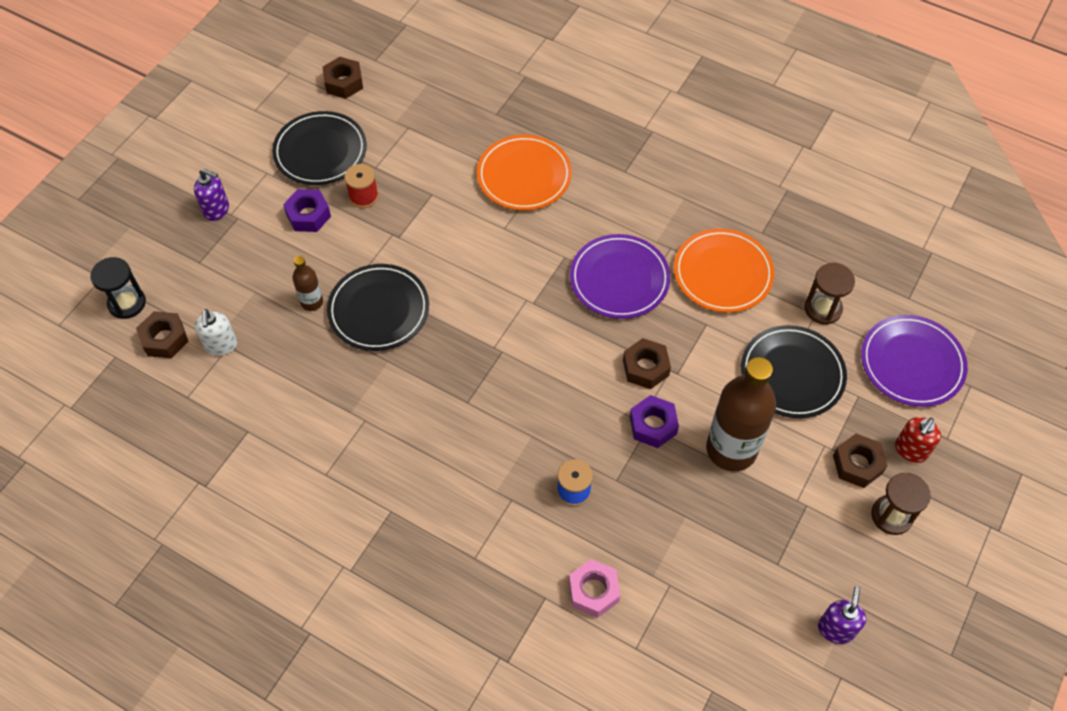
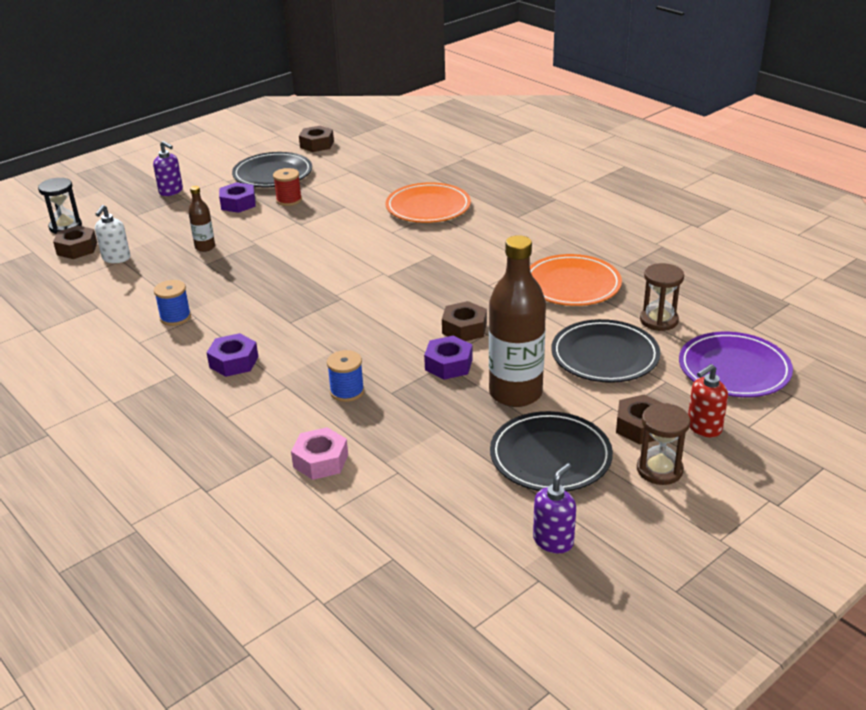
camera: 20 degrees right, 25 degrees down
(343, 426) = (175, 317): none -> blue spool
(379, 310) = (255, 259): black plate -> black plate (550, 456)
(440, 478) = (234, 362): none -> purple nut
(619, 279) = (473, 274): purple plate -> none

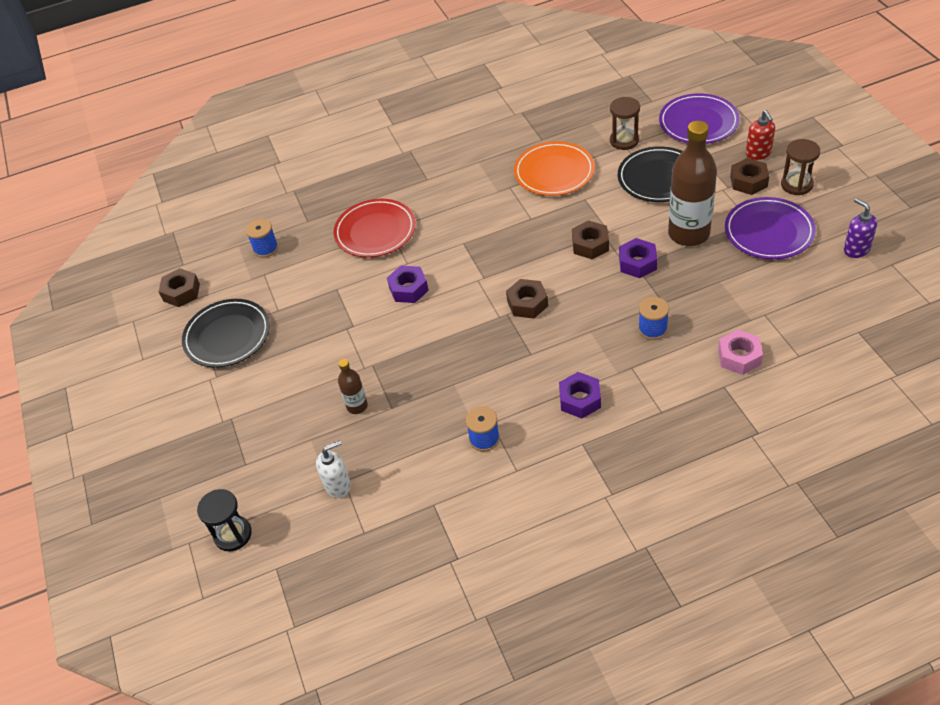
camera: 65 degrees left, 15 degrees up
(77, 248) = (294, 523): brown nut -> brown nut (527, 303)
(116, 258) = (338, 485): white soap dispenser -> white soap dispenser turned 60 degrees counterclockwise
(171, 191) = (208, 428): purple soap dispenser -> none
(238, 203) = (277, 371): purple nut -> purple nut (408, 289)
(289, 200) = (296, 329): red spool -> none
(382, 164) = (266, 248): none -> blue spool
(428, 207) = (375, 231): orange plate -> red plate
(550, 456) = (769, 232): black plate -> purple plate

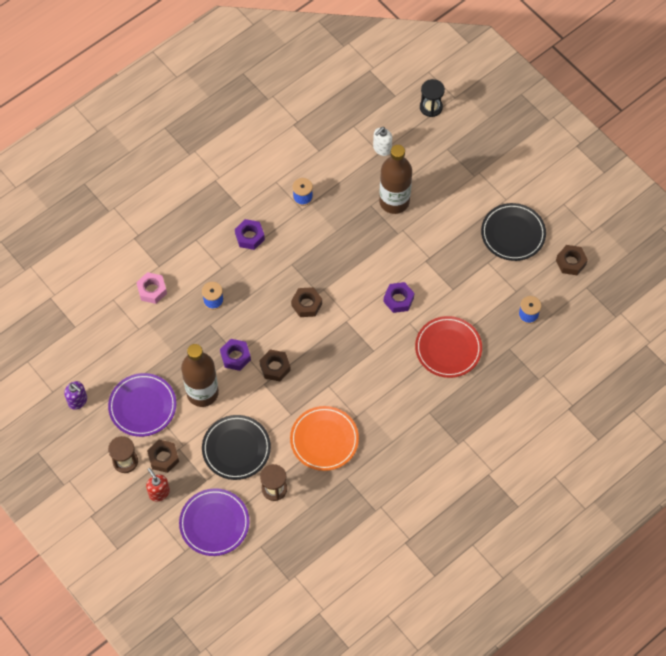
camera: 155 degrees right, 15 degrees up
(357, 406) = (394, 201): brown bottle -> brown bottle, size x2.10

